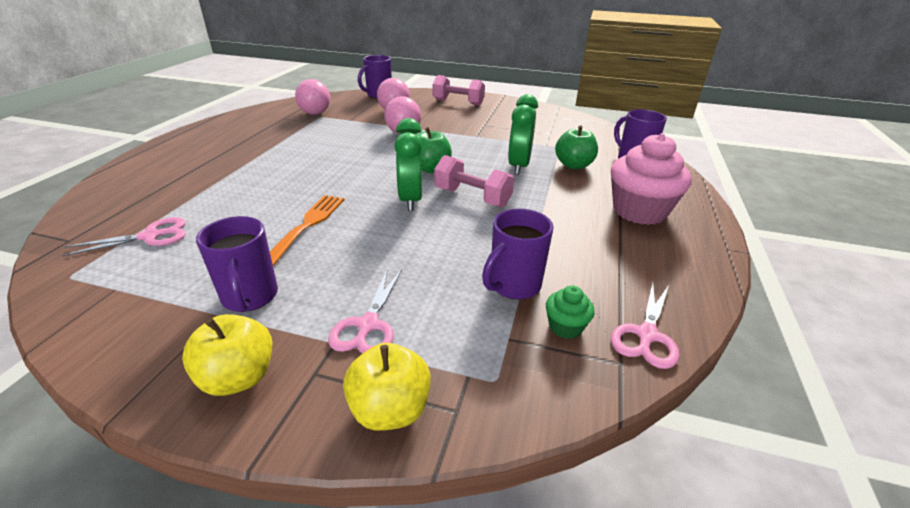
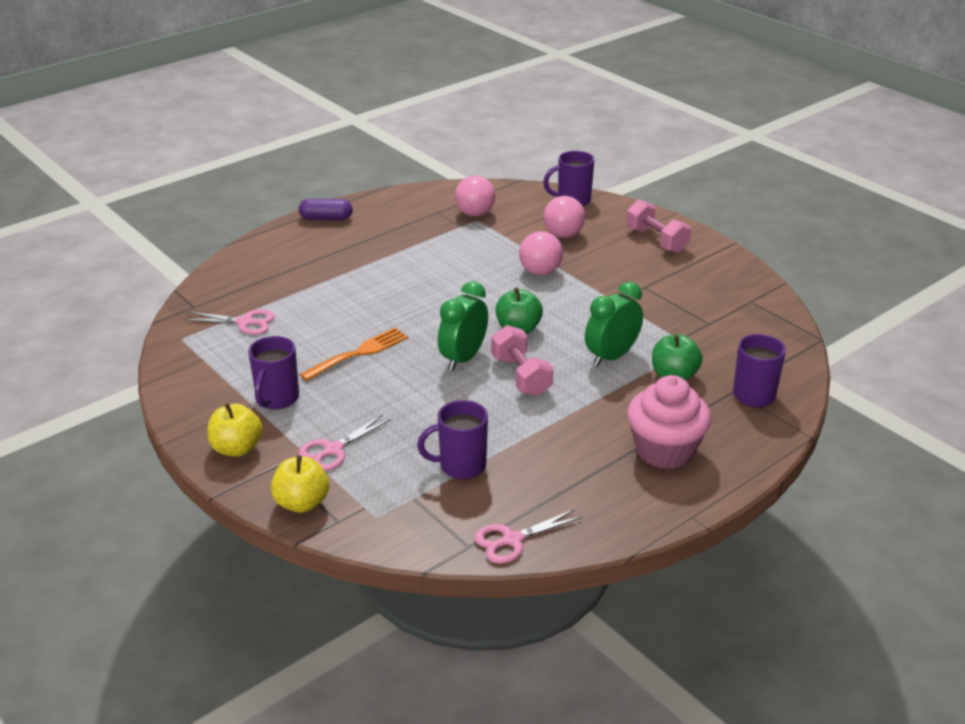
camera: 35 degrees right, 0 degrees up
(183, 140) = (326, 218): none -> purple capsule
(565, 327) = (461, 509): green cupcake -> none

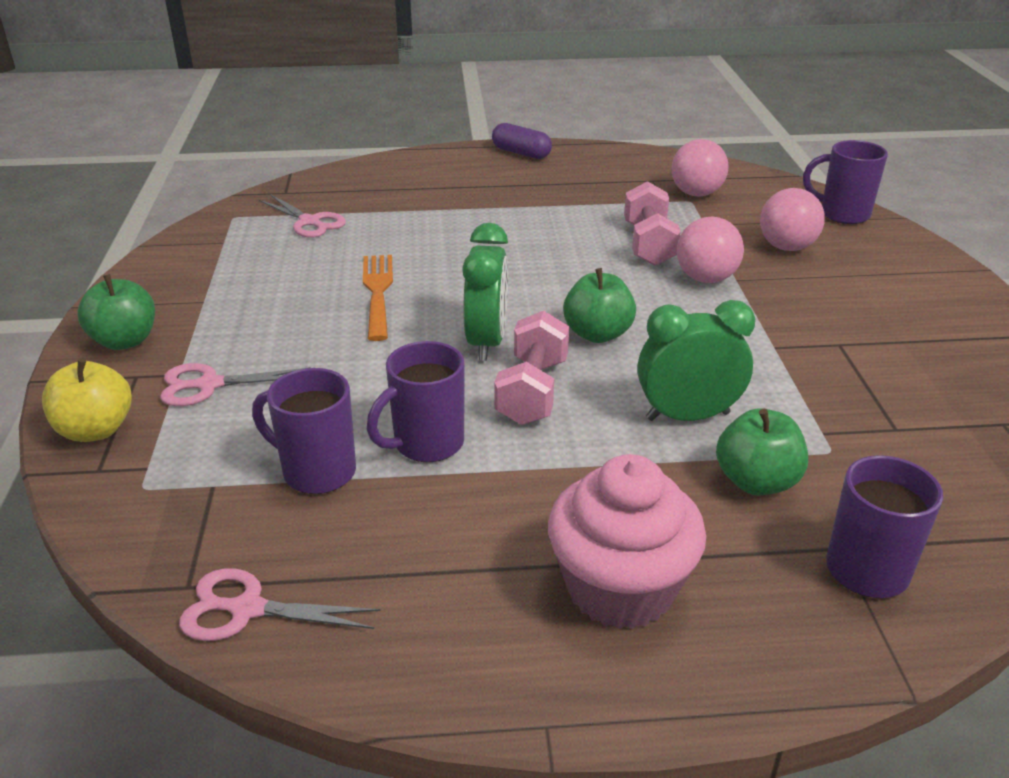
camera: 35 degrees right, 0 degrees up
(237, 448) = (125, 341): yellow apple -> green apple
(277, 399) = (233, 307): purple mug -> purple mug (426, 444)
(359, 353) = (378, 292): orange fork -> orange fork turned 90 degrees counterclockwise
(463, 358) = (487, 342): green clock -> green clock turned 120 degrees clockwise
(656, 240) = (919, 293): pink dumbbell -> pink dumbbell (648, 244)

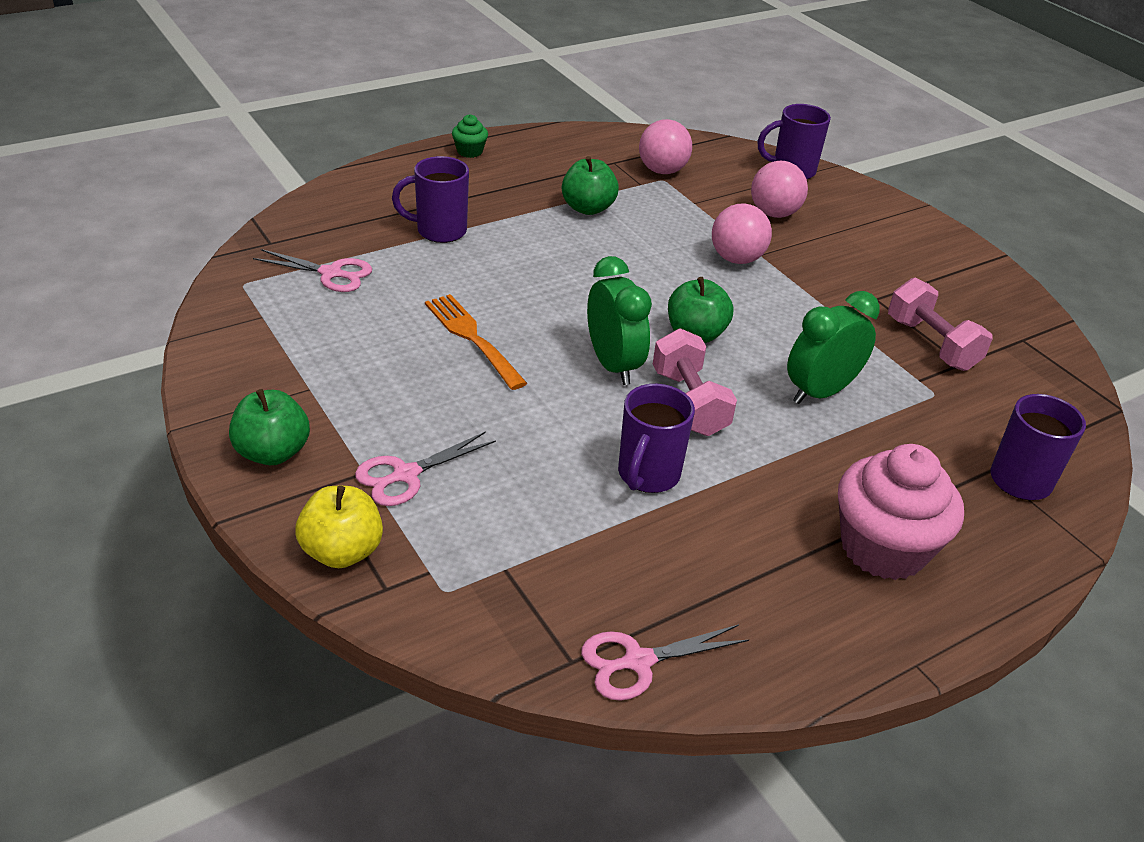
camera: 30 degrees left, 5 degrees up
(317, 471) = (581, 528): purple mug -> purple mug (439, 231)
(521, 153) = (469, 151): purple capsule -> green cupcake
(648, 244) = (665, 234): pink dumbbell -> pink dumbbell (931, 344)
(756, 481) = (906, 434): green apple -> green apple (588, 208)

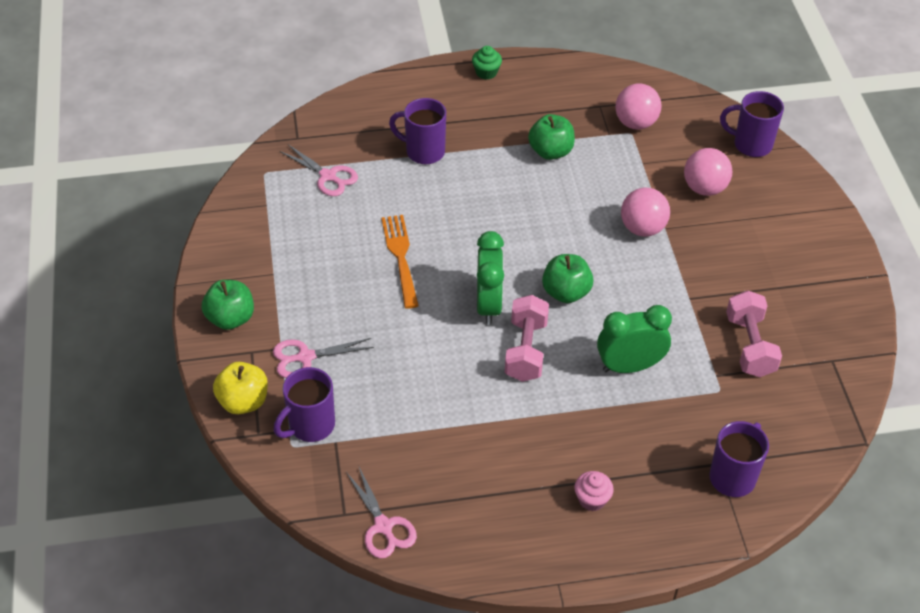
camera: 25 degrees right, 10 degrees up
(638, 661) = (383, 526): pink scissors -> pink scissors turned 120 degrees counterclockwise
(647, 475) = (463, 400): purple mug -> purple mug (310, 426)
(883, 548) = (592, 499): pink cupcake -> pink cupcake, size x0.45

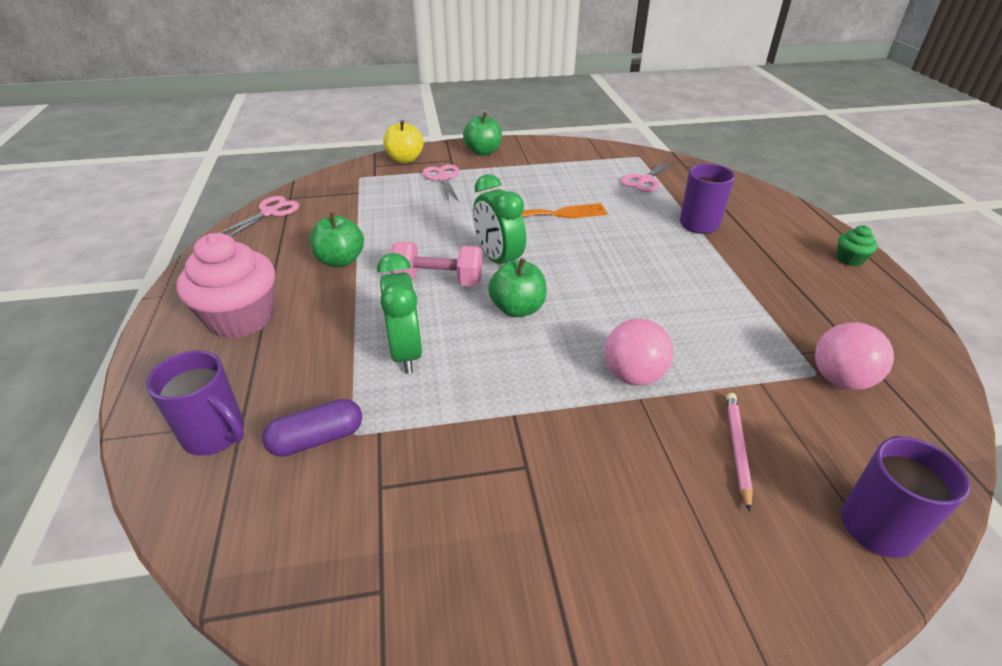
camera: 90 degrees right, 10 degrees down
(310, 426) = (376, 183): purple mug -> none
(383, 526) = (270, 212): pink scissors -> pink scissors turned 150 degrees clockwise
(489, 305) = (498, 260): green clock -> green clock turned 60 degrees clockwise
(551, 151) = (741, 303): green apple -> green apple (340, 261)
(592, 499) = (241, 318): pink cupcake -> pink cupcake, size x2.21
(704, 188) = (737, 448): pink ball -> pink pencil
(728, 411) = (317, 439): none -> purple capsule
(749, 346) = (424, 475): pink dumbbell -> none

